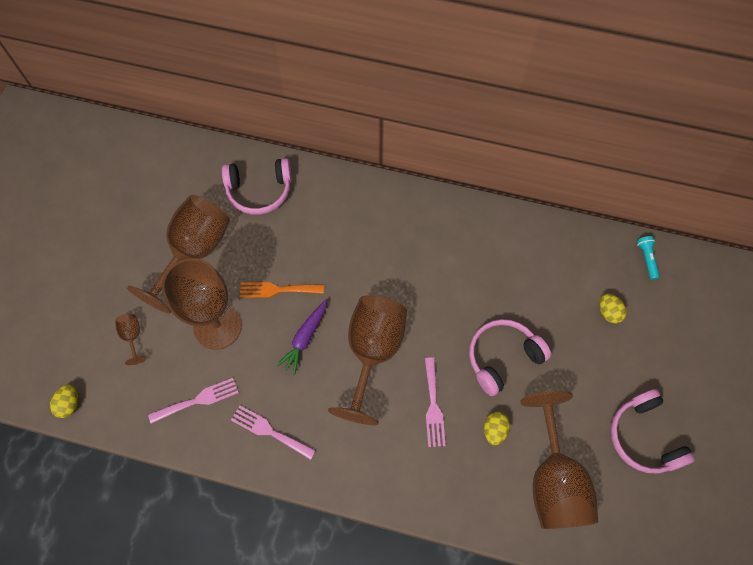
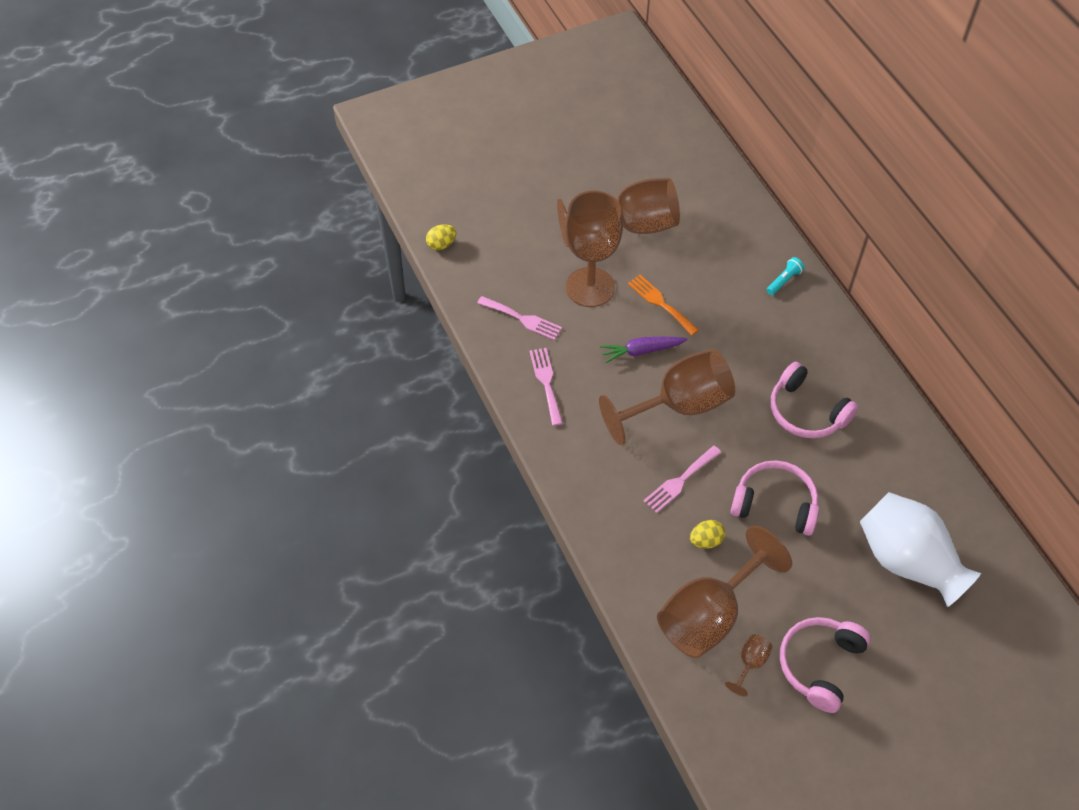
camera: 50 degrees right, 10 degrees down
(132, 337) = (527, 241): brown goblet -> brown goblet (750, 663)
(259, 191) = (728, 228): pink headphones -> pink headphones (806, 411)
(608, 312) = (907, 561): yellow egg -> white vase
(646, 259) = (996, 559): turquoise flashlight -> turquoise flashlight (784, 280)

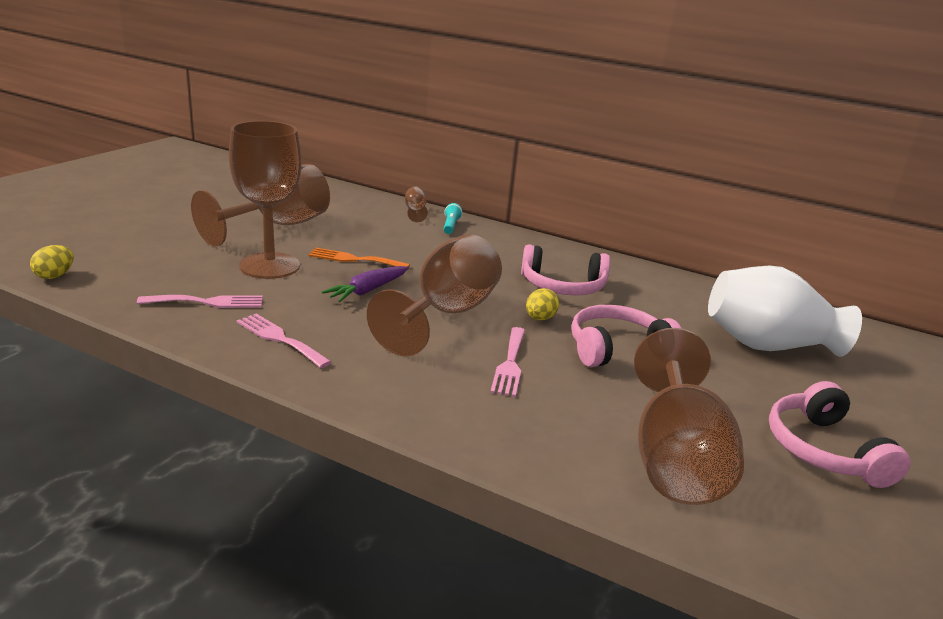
camera: 40 degrees left, 30 degrees down
(706, 541) = (591, 399): yellow egg -> yellow egg (540, 318)
(750, 663) = (769, 482): brown goblet -> brown goblet (415, 211)

